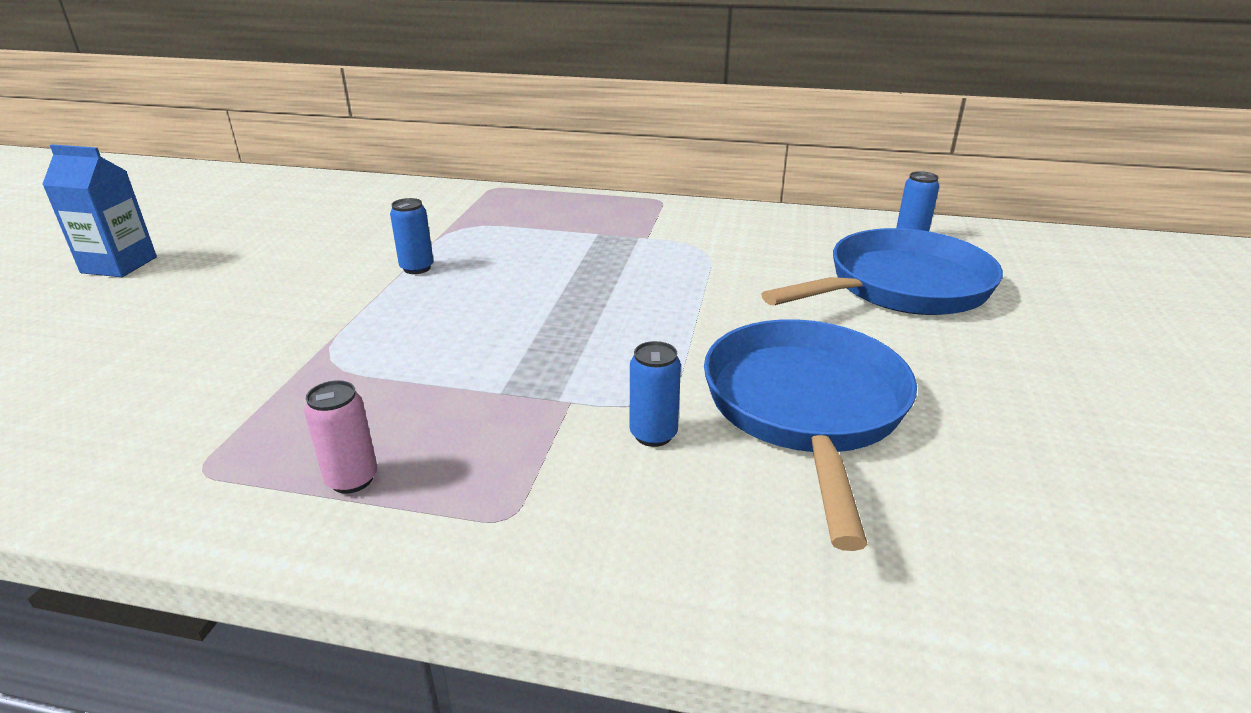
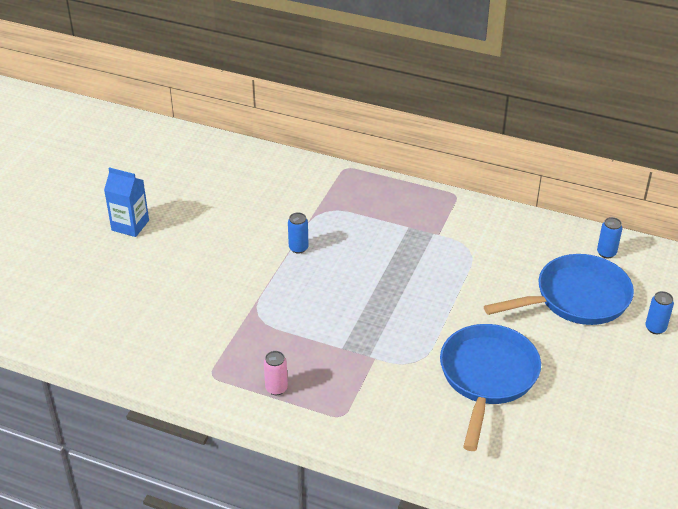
camera: 10 degrees right, 10 degrees up
(653, 434) = (411, 382): blue can -> blue can (655, 328)

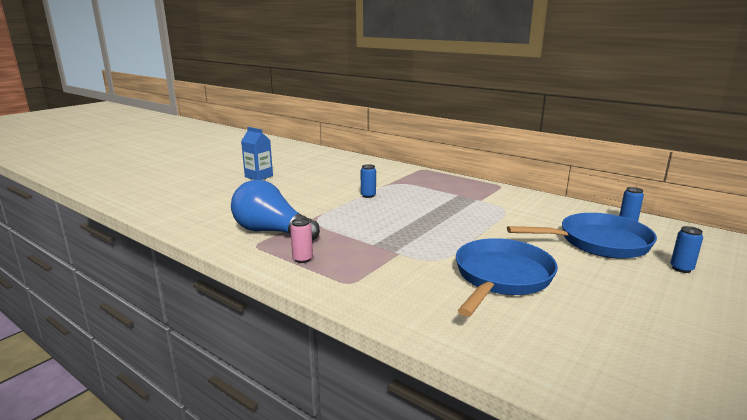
camera: 15 degrees right, 20 degrees down
(216, 346) = (272, 232): none -> blue light bulb

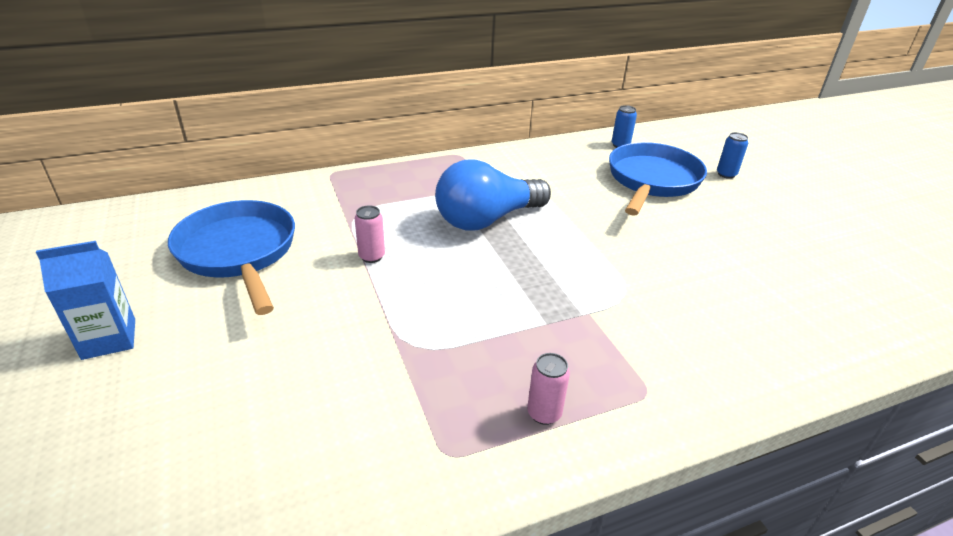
camera: 60 degrees left, 15 degrees up
(272, 232) = (409, 414): blue light bulb -> blue light bulb (487, 219)
(368, 195) = (371, 256): blue can -> pink can
(501, 277) = (695, 270): blue pan -> blue pan (239, 252)

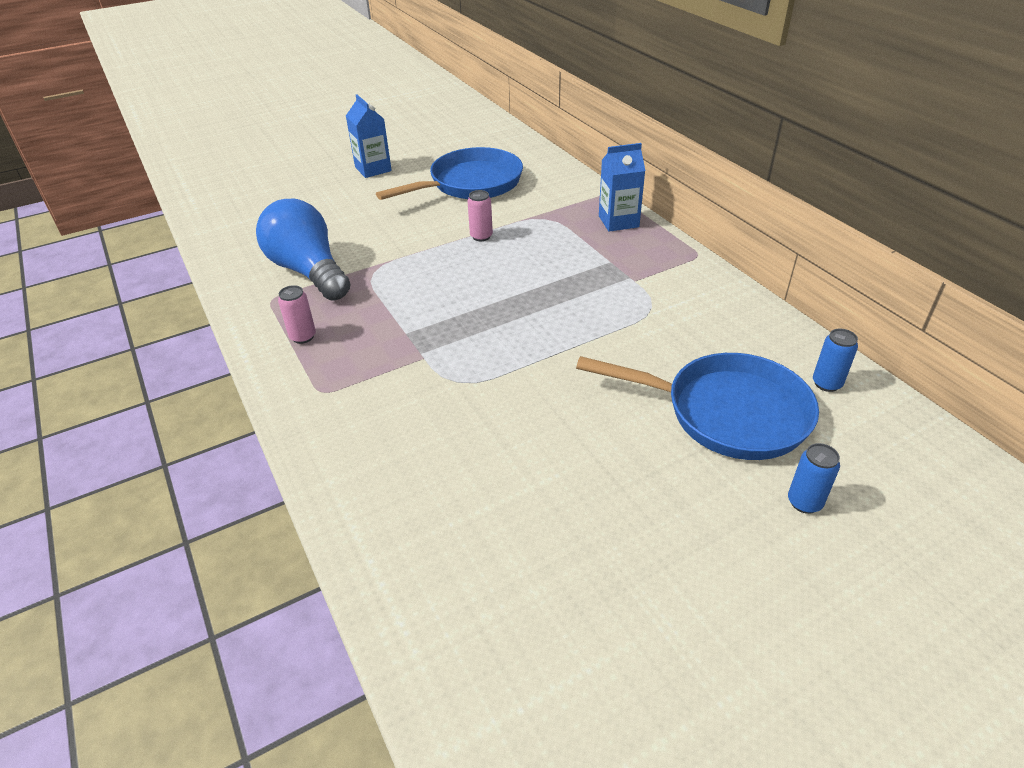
camera: 85 degrees right, 5 degrees up
(387, 177) = (618, 221): none -> blue carton
(487, 219) = (564, 287): blue light bulb -> blue light bulb (309, 271)

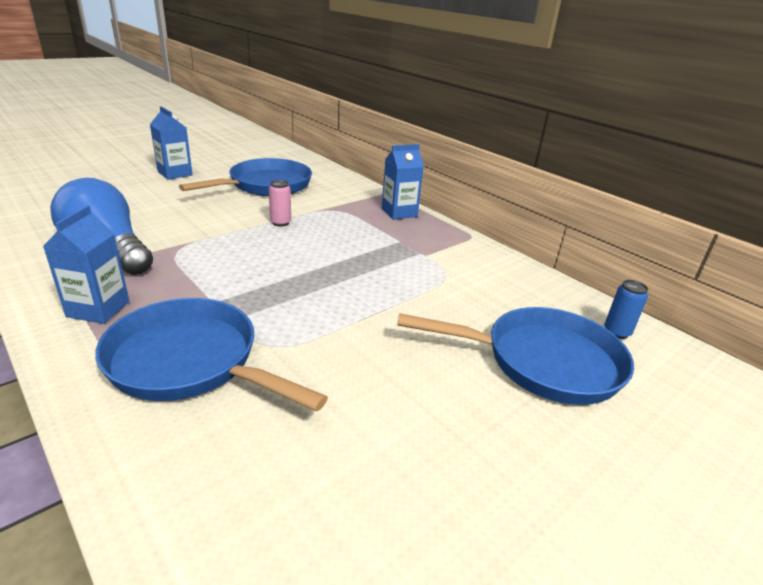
camera: 15 degrees left, 10 degrees down
(303, 337) = (98, 309): pink can -> blue carton
(383, 394) = (190, 362): none -> blue pan
(804, 502) = (648, 443): blue can -> none

